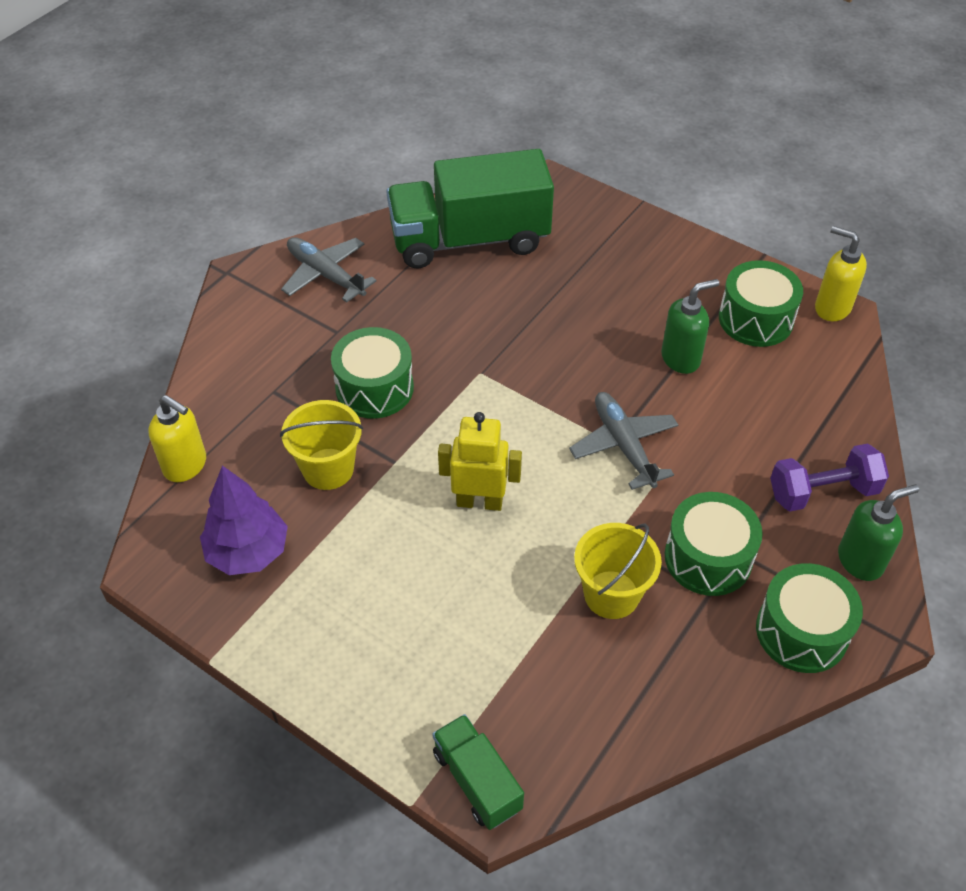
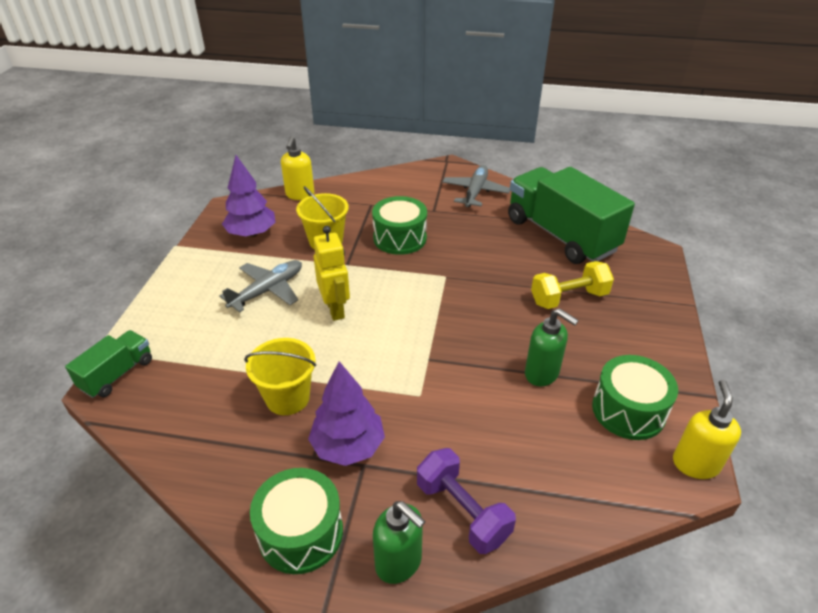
camera: 65 degrees right, 10 degrees down
(581, 285) = (568, 298): none -> yellow dumbbell
(624, 446) = (429, 366): grey plane -> grey plane (267, 291)
(708, 558) = (348, 446): green drum -> purple tree

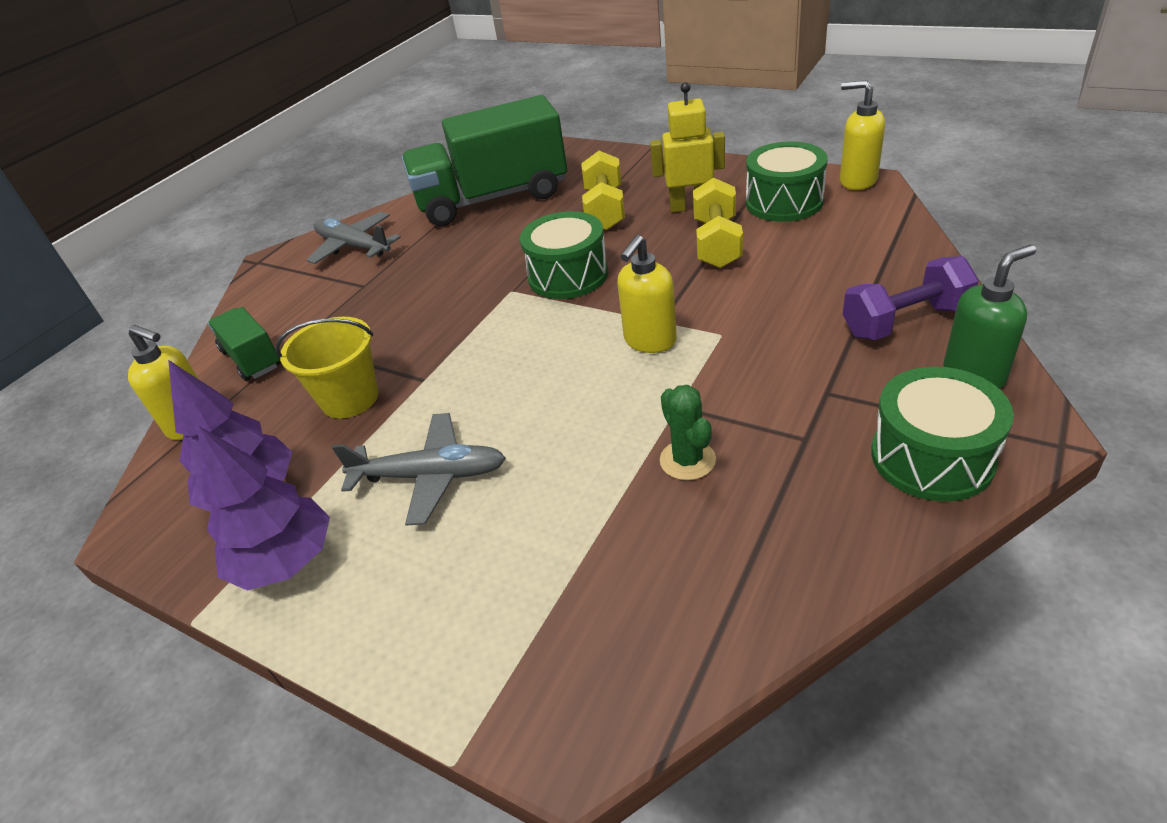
camera: 65 degrees left, 0 degrees up
(117, 374) = (544, 713): green truck -> green truck (252, 359)
(267, 291) = (429, 476): grey plane -> grey plane turned 120 degrees clockwise
(287, 398) = (687, 460): yellow bucket -> green cactus
(335, 309) = (520, 398): yellow robot -> yellow robot (690, 206)
(348, 446) = (793, 404): purple tree -> purple tree (286, 561)
(400, 238) = (401, 322): green drum -> green drum (568, 275)
(403, 357) = (649, 341): none -> yellow soap dispenser
(542, 374) = (716, 243): green soap dispenser -> yellow dumbbell

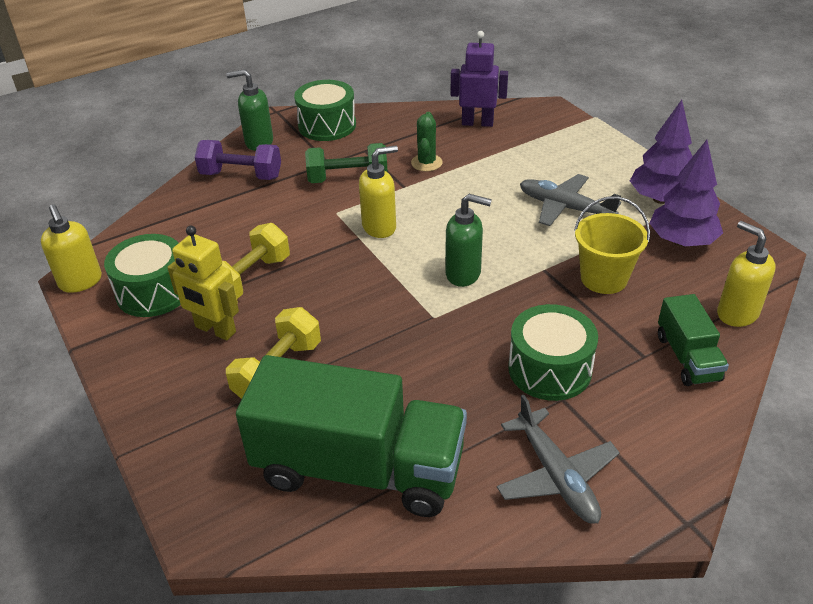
camera: 155 degrees left, 0 degrees up
(510, 336) = (464, 274): none -> green soap dispenser
(568, 275) = (379, 308): green drum -> green drum (549, 369)
(686, 602) = (477, 123): none -> purple robot
(765, 380) = (348, 179): none -> green dumbbell

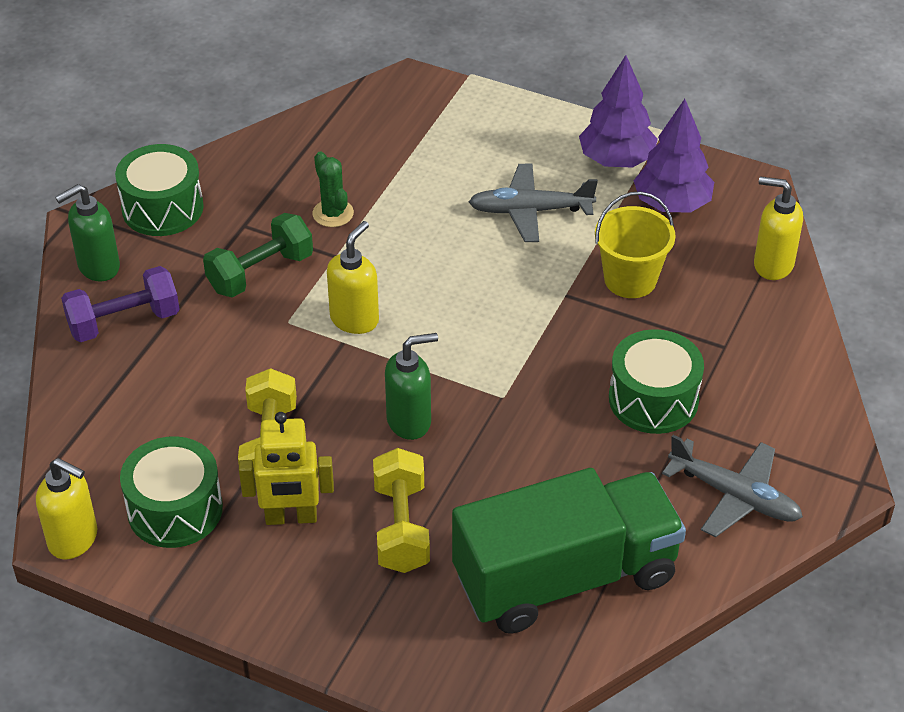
camera: 35 degrees left, 5 degrees up
(464, 274) = (492, 335): green soap dispenser -> green soap dispenser (409, 421)
(477, 123) = (344, 134): purple robot -> none
(687, 357) = (761, 330): green truck -> none

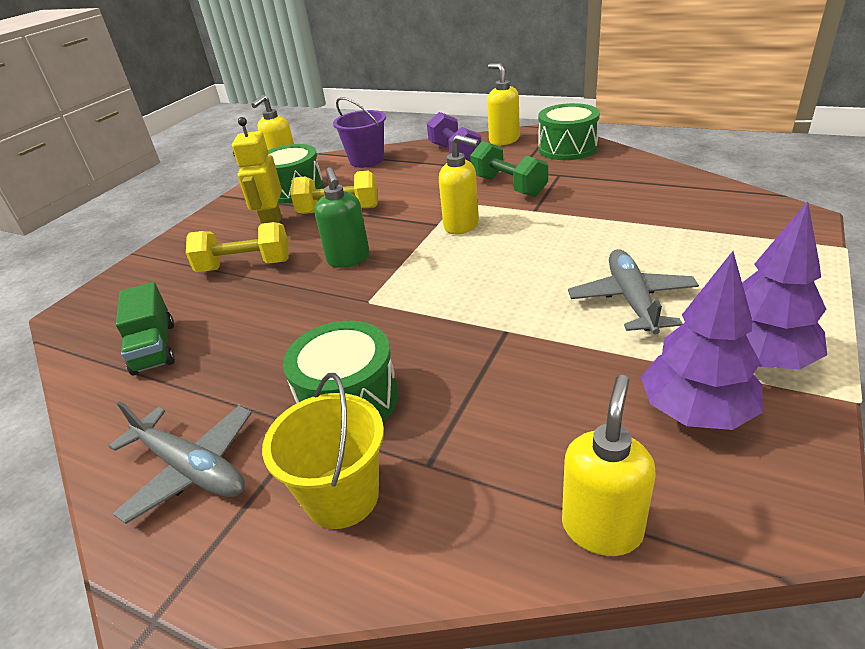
camera: 95 degrees right, 10 degrees down
(96, 427) = (366, 160): none -> purple bucket
(98, 267) = (504, 140): green soap dispenser -> yellow soap dispenser
(333, 213) = (585, 203): green cactus -> none
(565, 577) = (154, 348): green truck -> green truck, size x0.48
(630, 279) = (538, 377): yellow bucket -> yellow bucket (342, 496)
(734, 496) = (190, 468): grey plane -> grey plane turned 90 degrees counterclockwise

